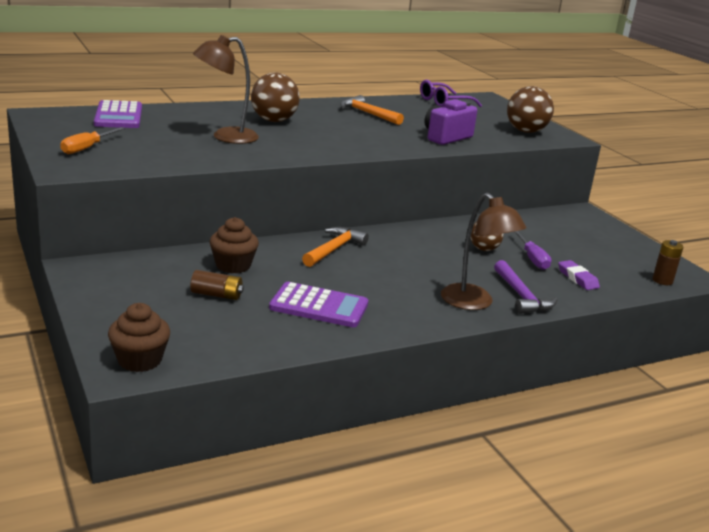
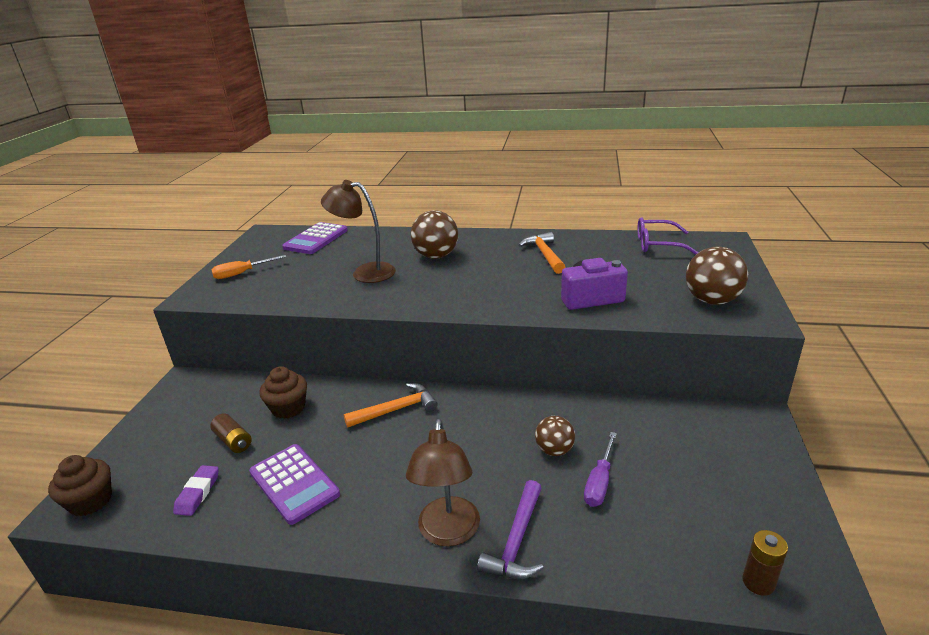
camera: 40 degrees right, 5 degrees up
(577, 278) = (626, 535): purple eraser -> purple eraser (198, 493)

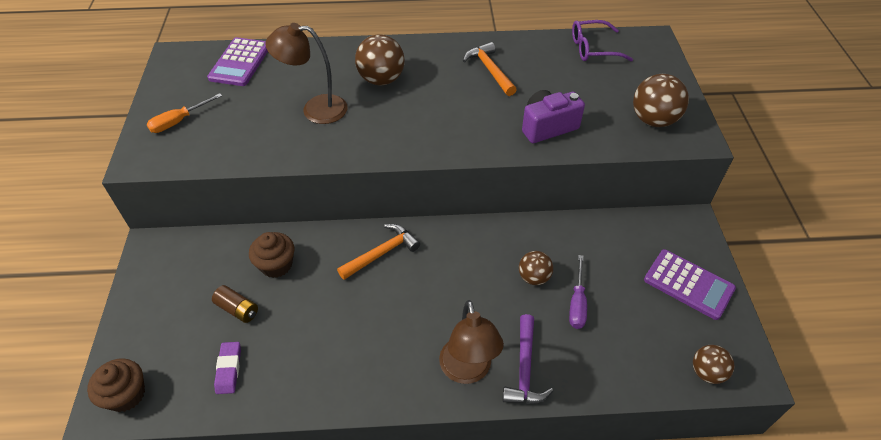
camera: 15 degrees left, 20 degrees up
(294, 483) = (316, 345): purple calculator -> purple calculator (688, 284)
(758, 582) = (707, 372): brown battery -> brown ball

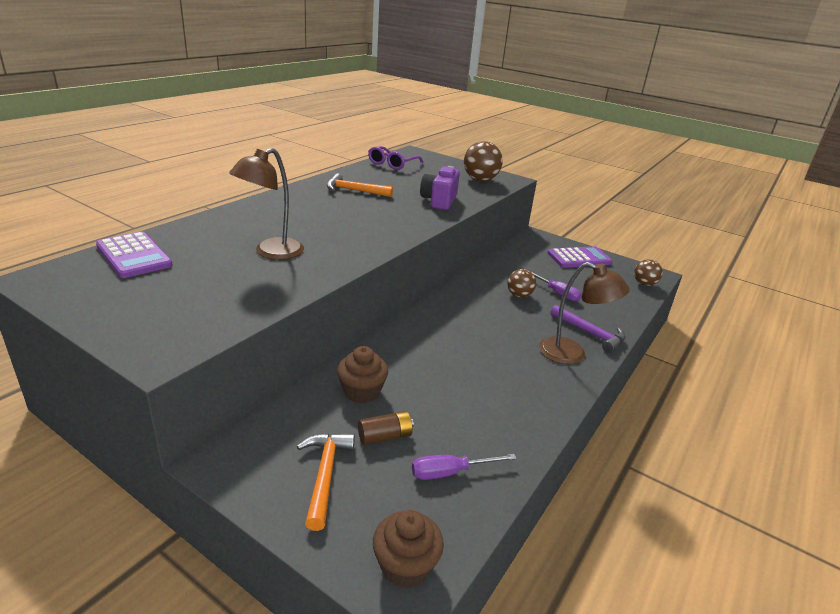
camera: 55 degrees left, 20 degrees down
(179, 121) = (149, 313): orange screwdriver -> none
(229, 369) = (450, 472): purple eraser -> purple screwdriver
(381, 80) = (290, 220): brown ball -> none
(382, 253) = (421, 337): orange hammer -> orange hammer (325, 475)

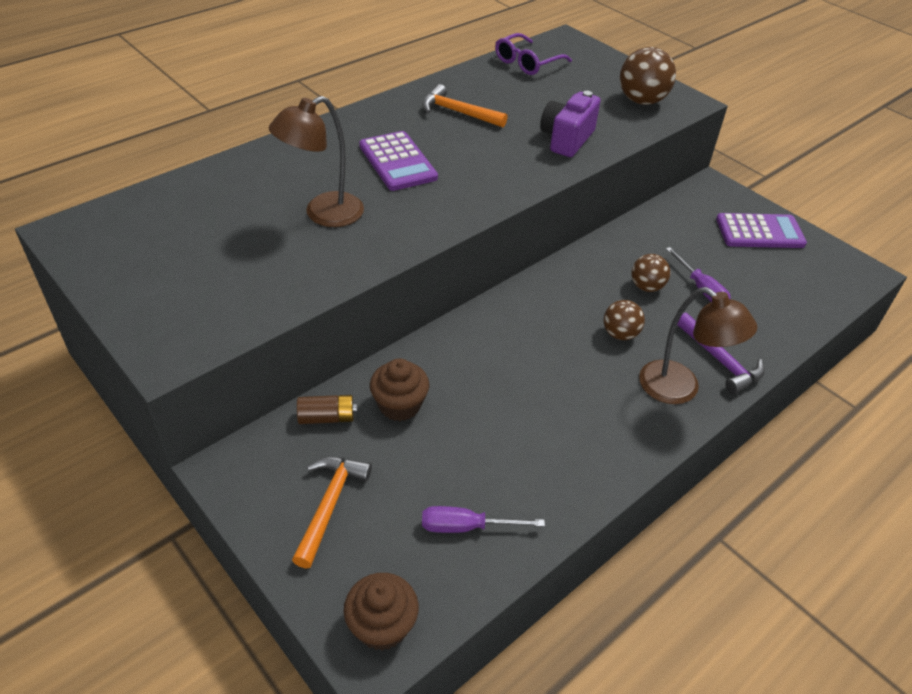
camera: 15 degrees right, 15 degrees up
(134, 256) = (170, 205): purple calculator -> purple calculator (398, 162)
(385, 436) = (408, 468): brown battery -> brown battery (327, 417)
(644, 284) = (838, 287): brown ball -> brown ball (620, 334)

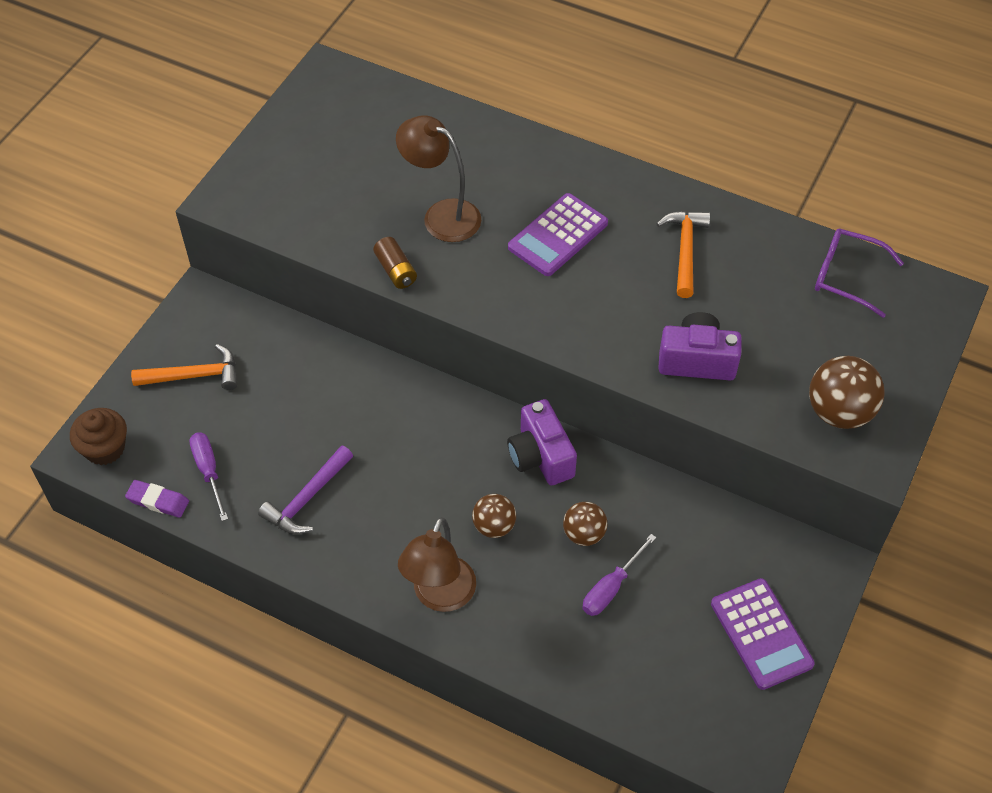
camera: 70 degrees right, 10 degrees up
(327, 417) = (279, 338): brown battery -> brown battery (396, 271)
(399, 405) = (315, 381): brown cupcake -> none
(484, 587) = (158, 501): none -> purple eraser
(562, 286) = (540, 456): none -> purple camera
(719, 360) = (500, 625): purple hammer -> purple hammer (307, 498)

